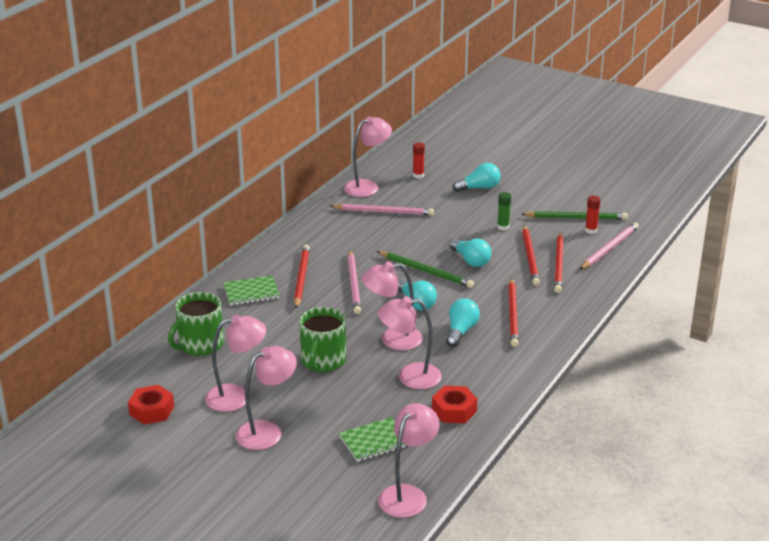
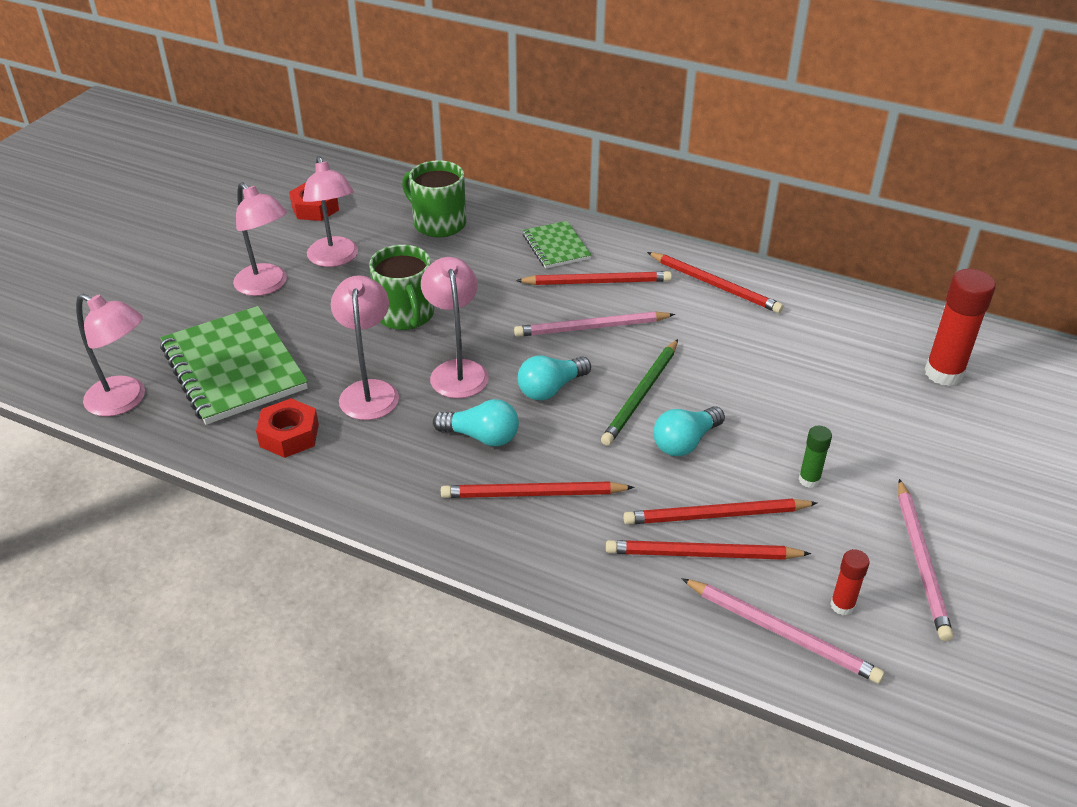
camera: 85 degrees right, 10 degrees up
(316, 234) = (715, 285): none -> red pencil
(323, 361) = (405, 315): green mug -> green mug turned 120 degrees counterclockwise
(367, 186) = (878, 322): pink lamp -> none
(374, 441) = (233, 368): green notebook -> green notebook, size x1.87
(384, 212) = (805, 343): pink pencil -> pink pencil (921, 561)
(418, 175) = (943, 373): red glue stick -> red glue stick, size x1.95
(479, 188) = (936, 447): turquoise light bulb -> none
(576, 218) = (882, 584): green pencil -> none

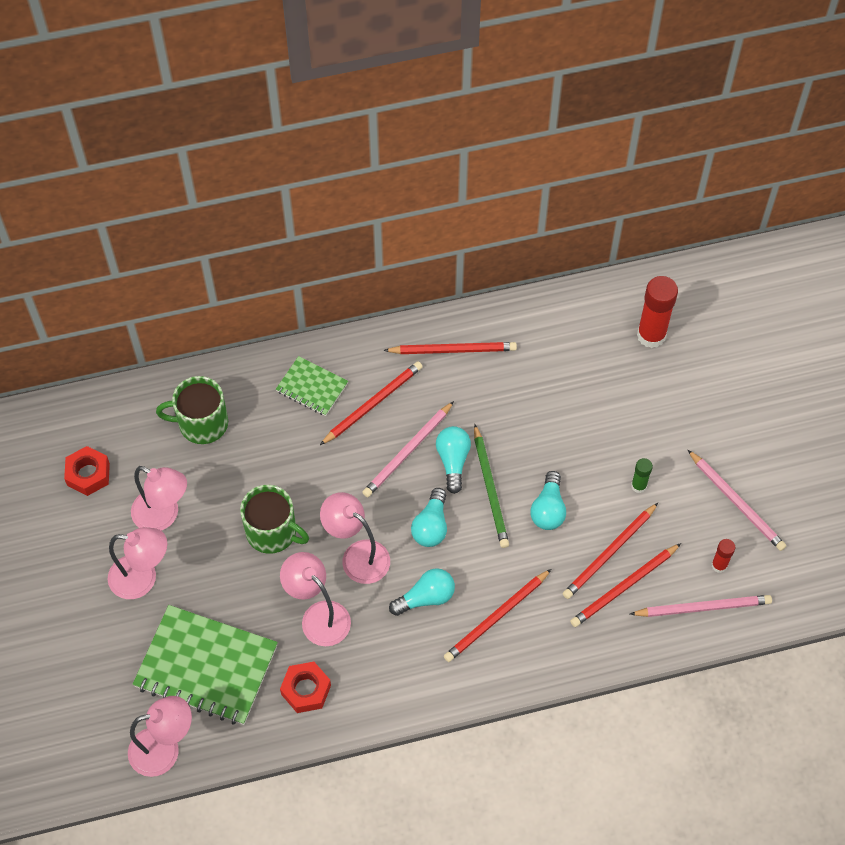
camera: 40 degrees left, 20 degrees up
(627, 356) = (453, 461): none -> turquoise light bulb

